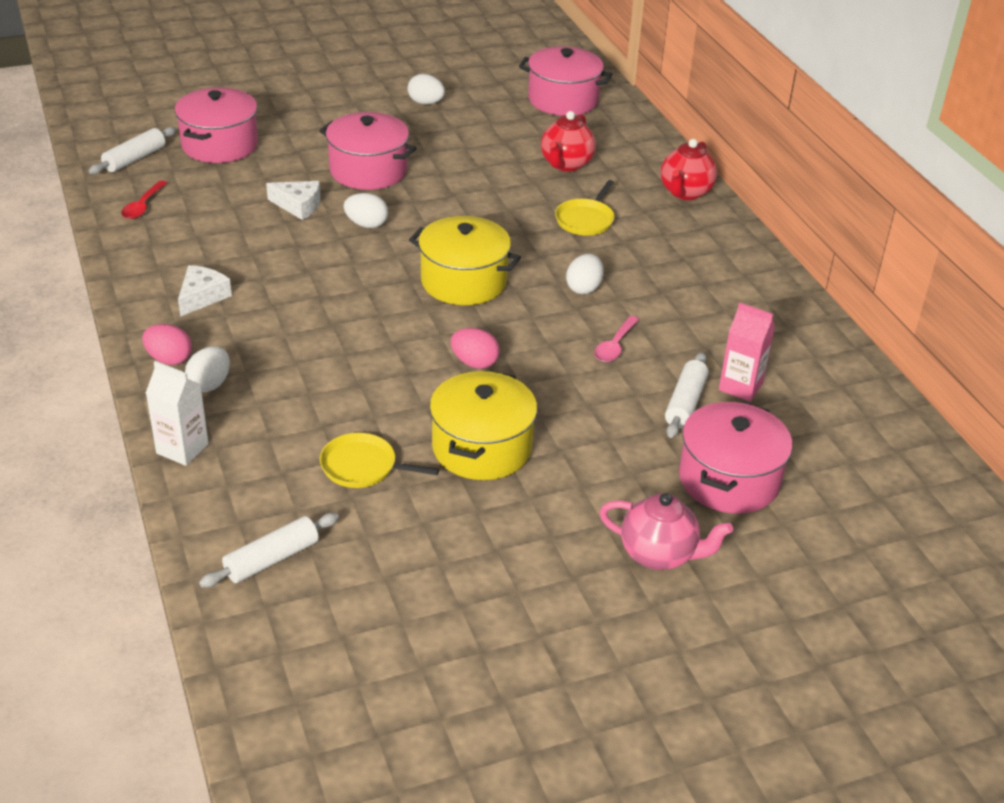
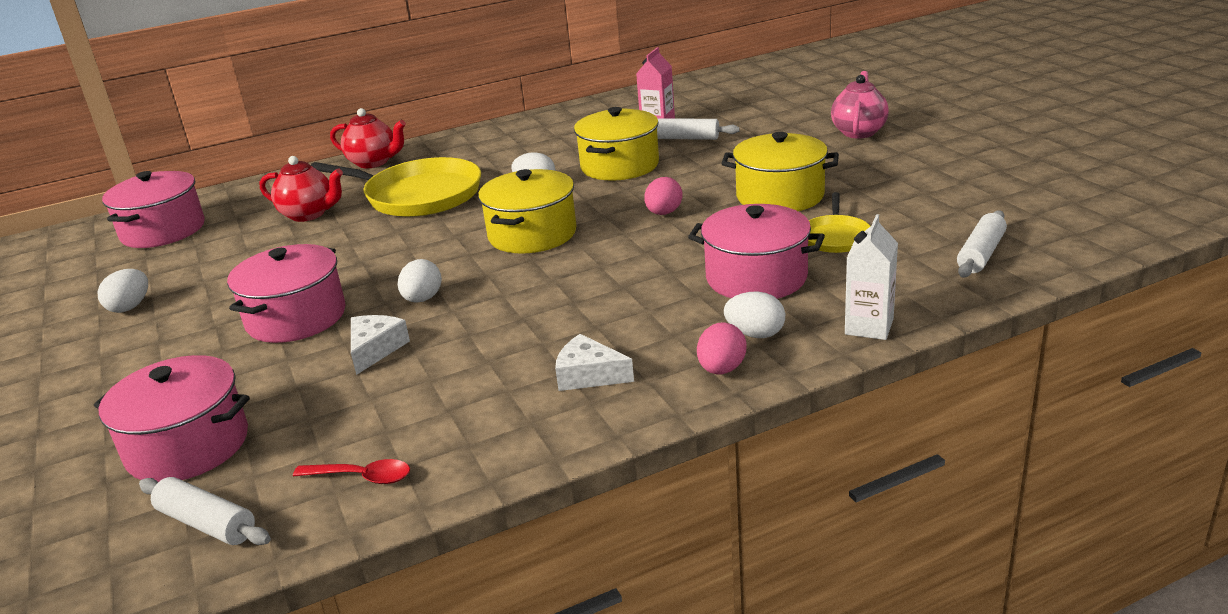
camera: 90 degrees left, 10 degrees down
(272, 559) = (981, 254): white rolling pin -> white rolling pin turned 75 degrees clockwise
(585, 220) = (418, 195): yellow pan -> yellow pan, size x1.97
(615, 346) = (619, 166): pink spoon -> yellow pot
(729, 479) = (766, 120): pink pot -> pink pot (756, 278)

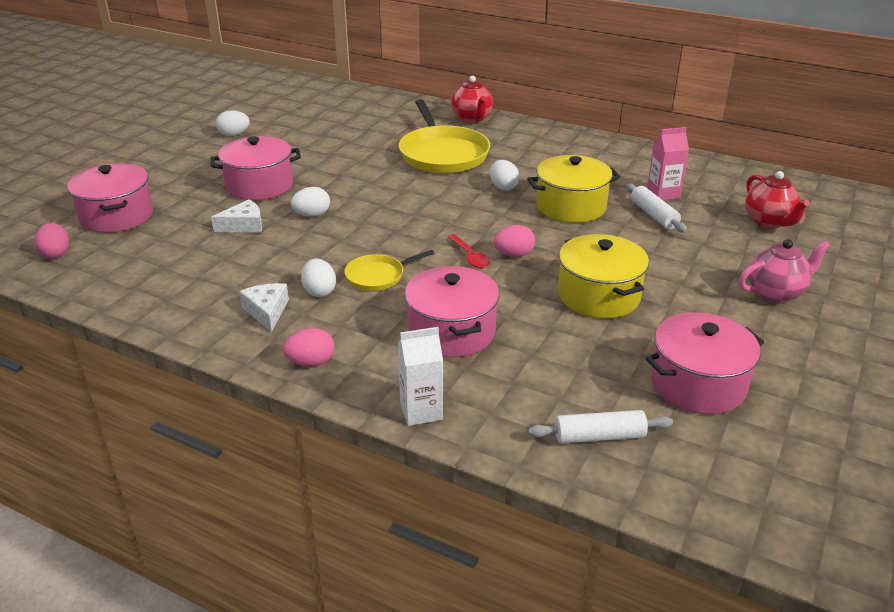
camera: 50 degrees right, 5 degrees up
(163, 230) = (321, 101): pink pot -> pink pot (698, 384)
(207, 523) = (56, 254): white rolling pin -> pink egg
(309, 214) = (381, 132): red teapot -> red teapot (769, 222)
(361, 477) = (116, 279): red spoon -> red spoon (470, 256)
(532, 234) = (430, 216): yellow pot -> none
(755, 334) = (369, 360): white egg -> white egg (319, 291)
(835, 237) = (554, 347): yellow pan -> yellow pan (378, 276)

